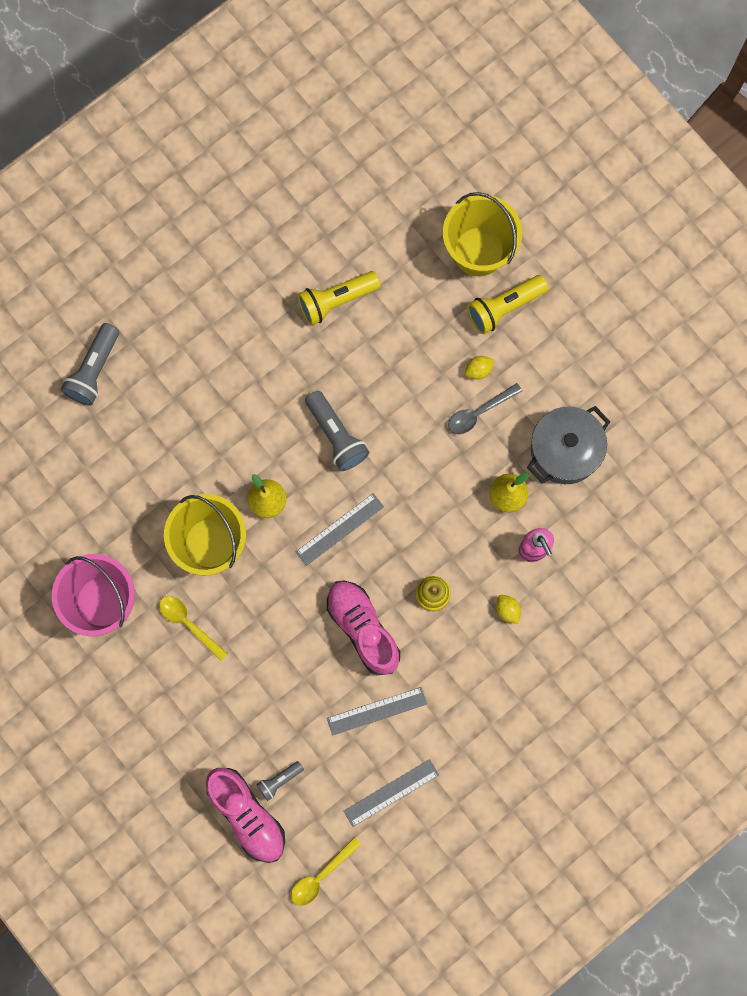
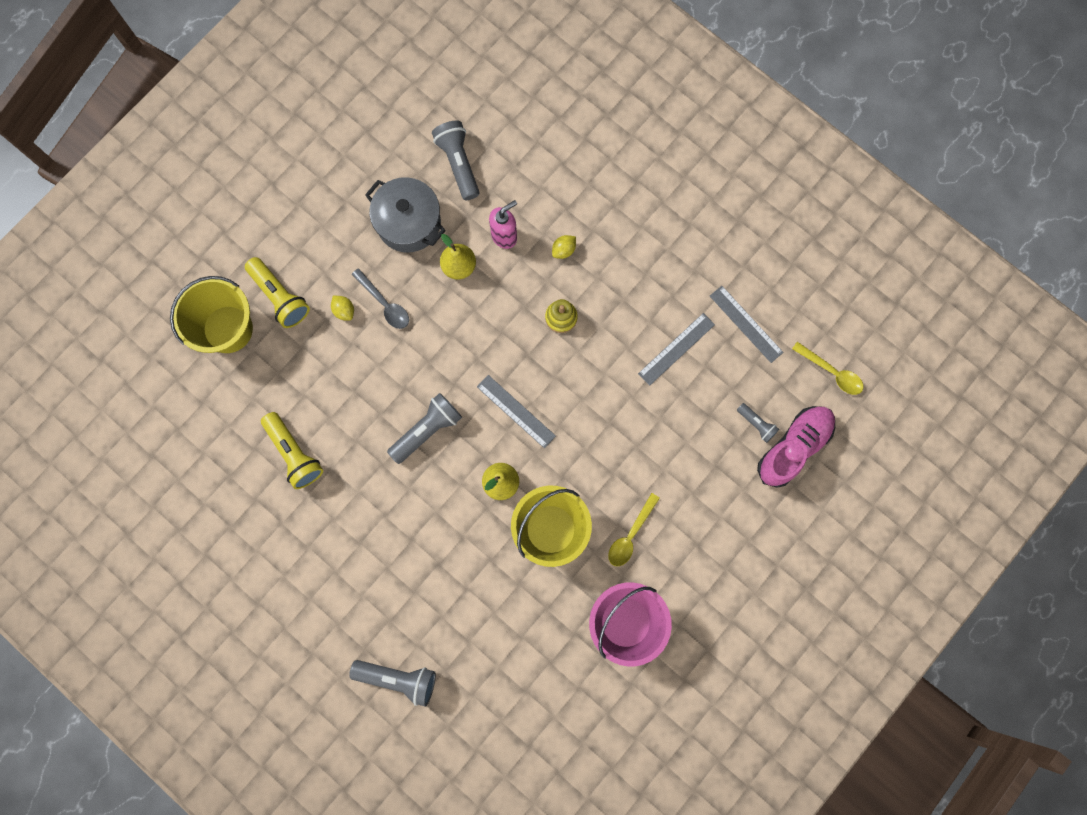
camera: 100 degrees left, 0 degrees up
(363, 629) = (604, 374): pink shoe -> none
(376, 711) = (676, 349): grey ruler -> grey ruler turned 75 degrees clockwise
(624, 514) = (458, 164): none -> grey flashlight

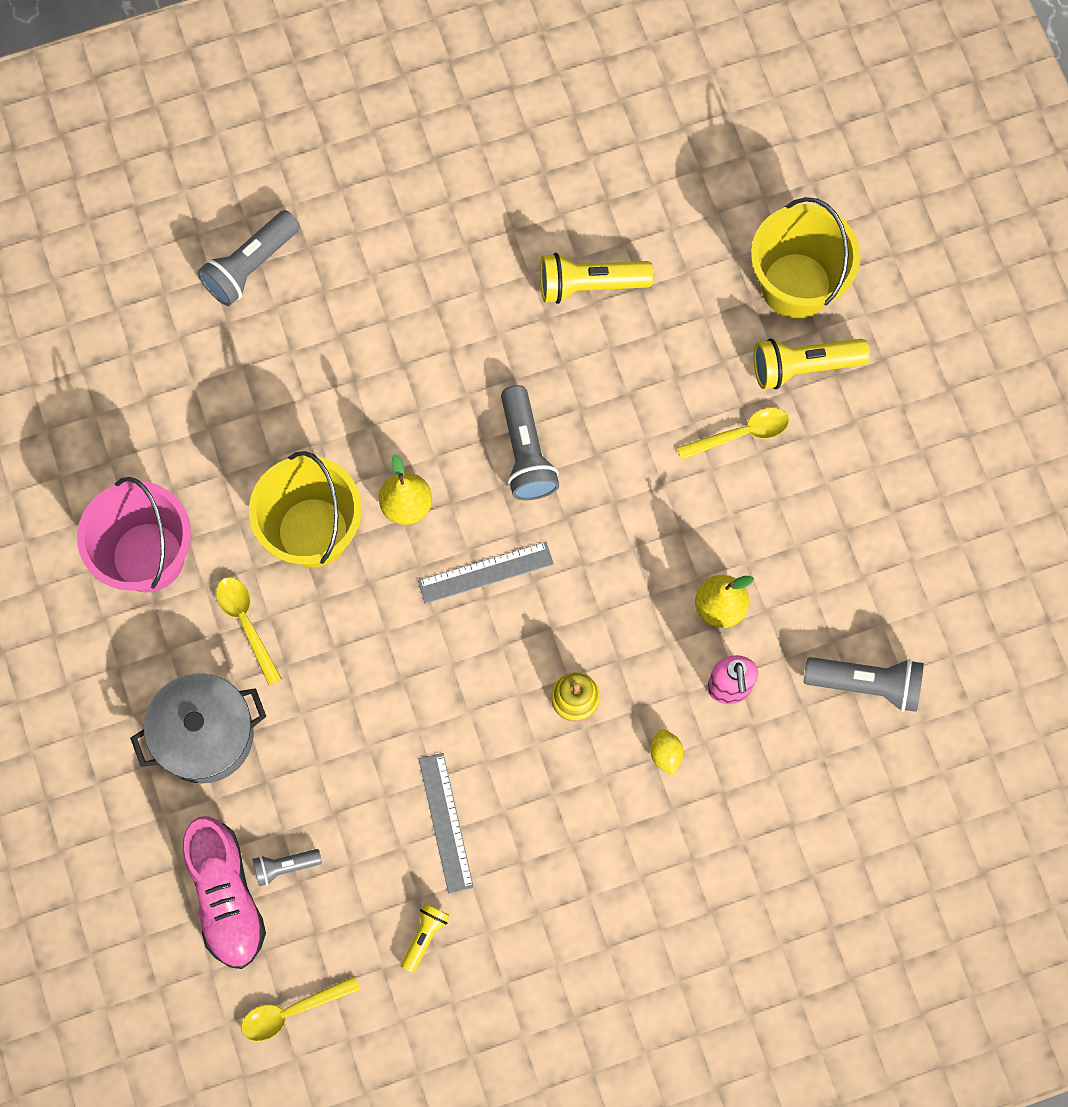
camera: 120 degrees right, 5 degrees down
(344, 310) = (741, 434): yellow lemon -> yellow spoon
(384, 304) = (722, 487): grey spoon -> none
(409, 222) = (817, 575): grey pot -> grey pot (205, 735)
(746, 324) = (424, 936): grey ruler -> yellow flashlight

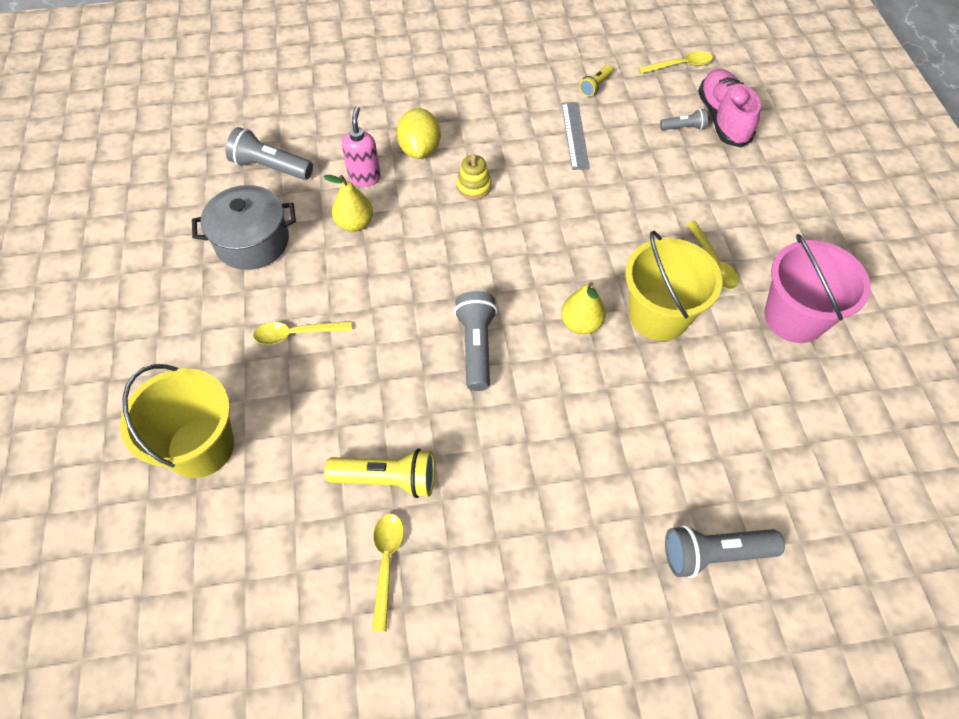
camera: 170 degrees left, 15 degrees down
(205, 735) = (741, 201): grey pot -> grey pot (252, 241)
(250, 266) = (714, 554): grey flashlight -> grey flashlight turned 150 degrees counterclockwise
(485, 572) = (524, 269): grey ruler -> none
(569, 205) = (386, 563): none -> yellow spoon
(665, 754) = (420, 150): yellow lemon -> yellow lemon, size x1.93
(804, 367) = (224, 377): yellow flashlight -> none

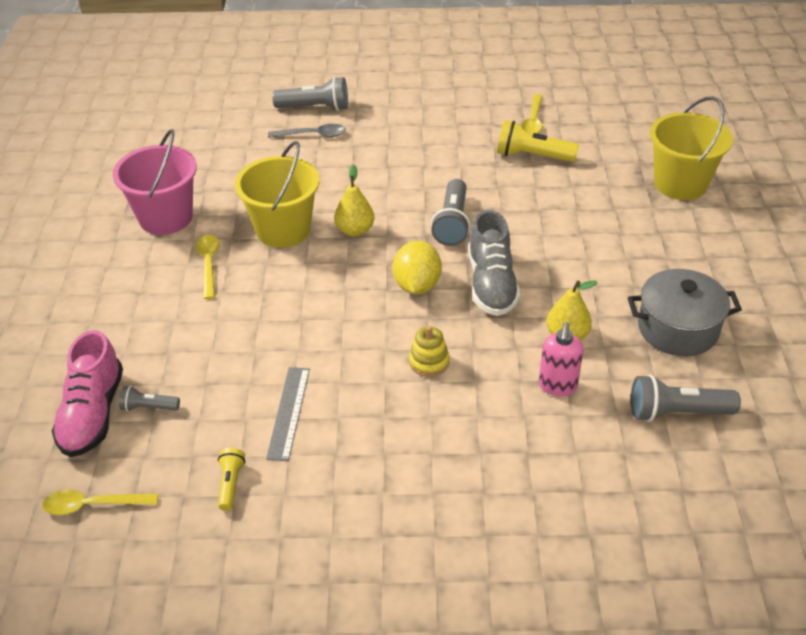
camera: 170 degrees left, 15 degrees down
(270, 167) = (677, 412): grey flashlight -> grey flashlight turned 150 degrees clockwise
(296, 334) = (615, 246): yellow spoon -> none
(420, 150) = (488, 415): yellow lemon -> yellow lemon (417, 285)
(426, 271) = (491, 284): none -> grey shoe
(595, 86) = (230, 484): yellow flashlight -> yellow flashlight turned 45 degrees counterclockwise
(692, 487) = (313, 135): none -> grey spoon

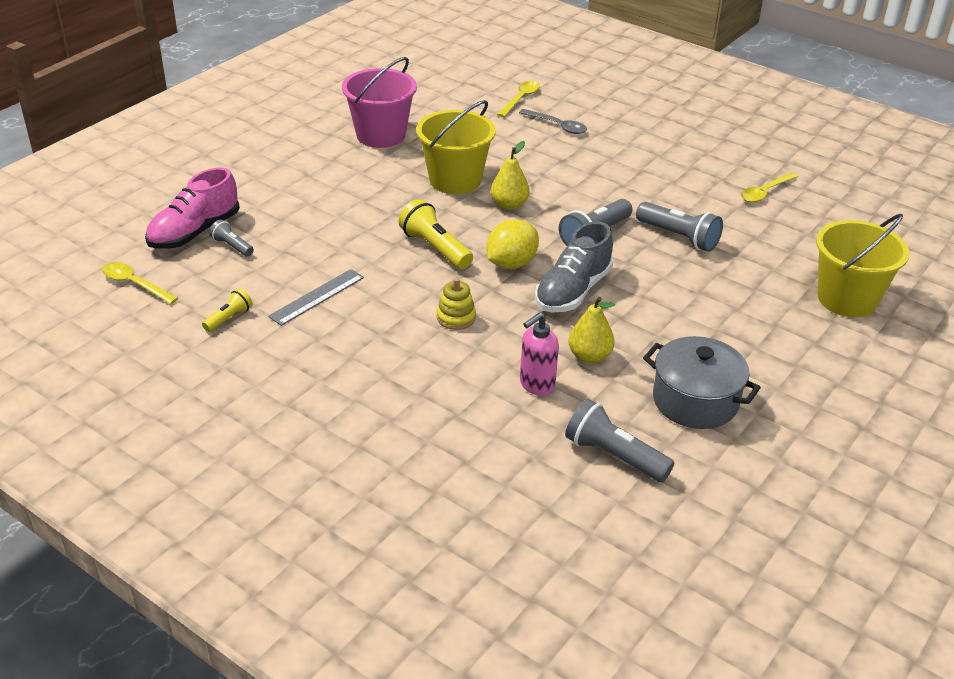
camera: 35 degrees right, 5 degrees down
(209, 264) = (375, 178): yellow spoon -> yellow spoon (520, 99)
(315, 108) = (583, 107): grey flashlight -> grey flashlight (679, 237)
(532, 156) = (729, 218): yellow flashlight -> yellow flashlight (435, 248)

